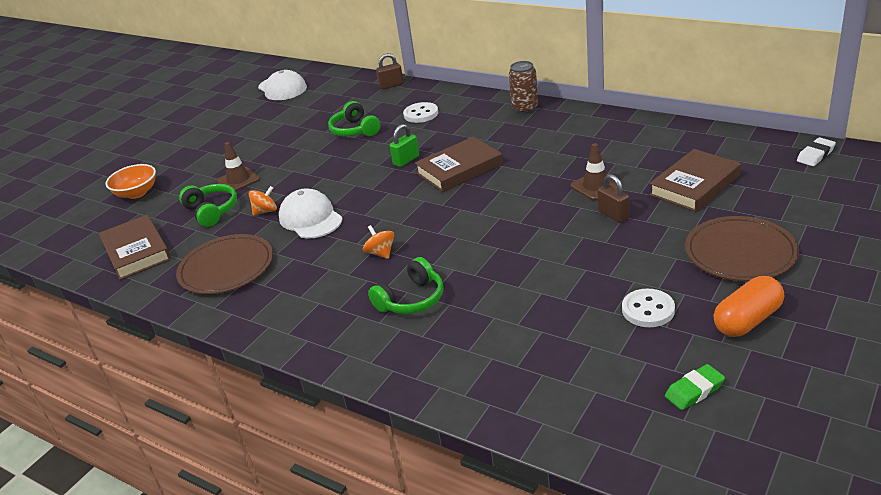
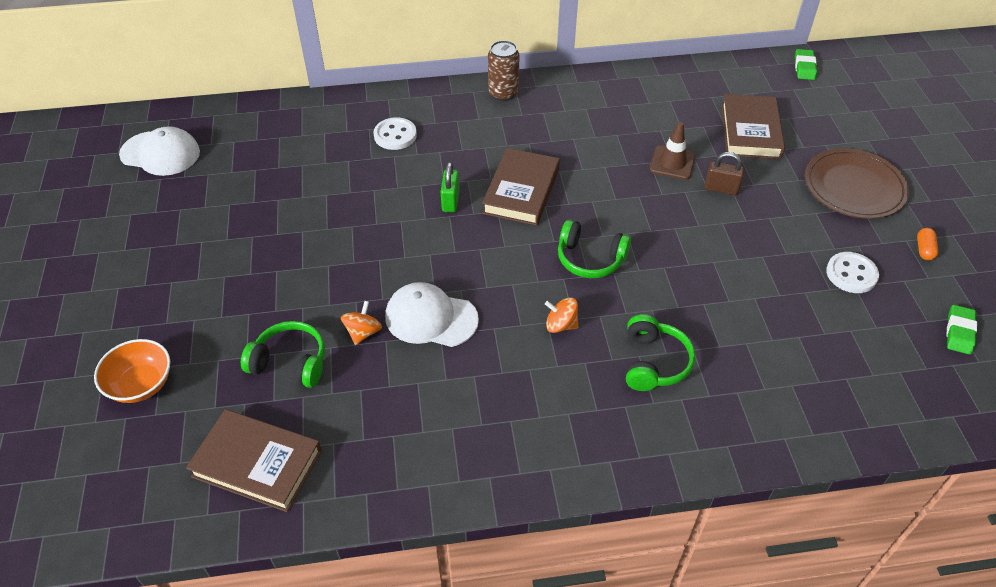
camera: 45 degrees left, 15 degrees up
(226, 268) = (409, 426): brown plate -> none
(238, 180) = (271, 306): brown traffic cone -> none
(355, 130) = (340, 183): green headphones -> green headphones (590, 259)
(391, 85) = (310, 107): brown padlock -> none
(747, 320) = (924, 249): orange capsule -> orange capsule, size x0.50
(815, 155) = (804, 67): white eraser -> green eraser

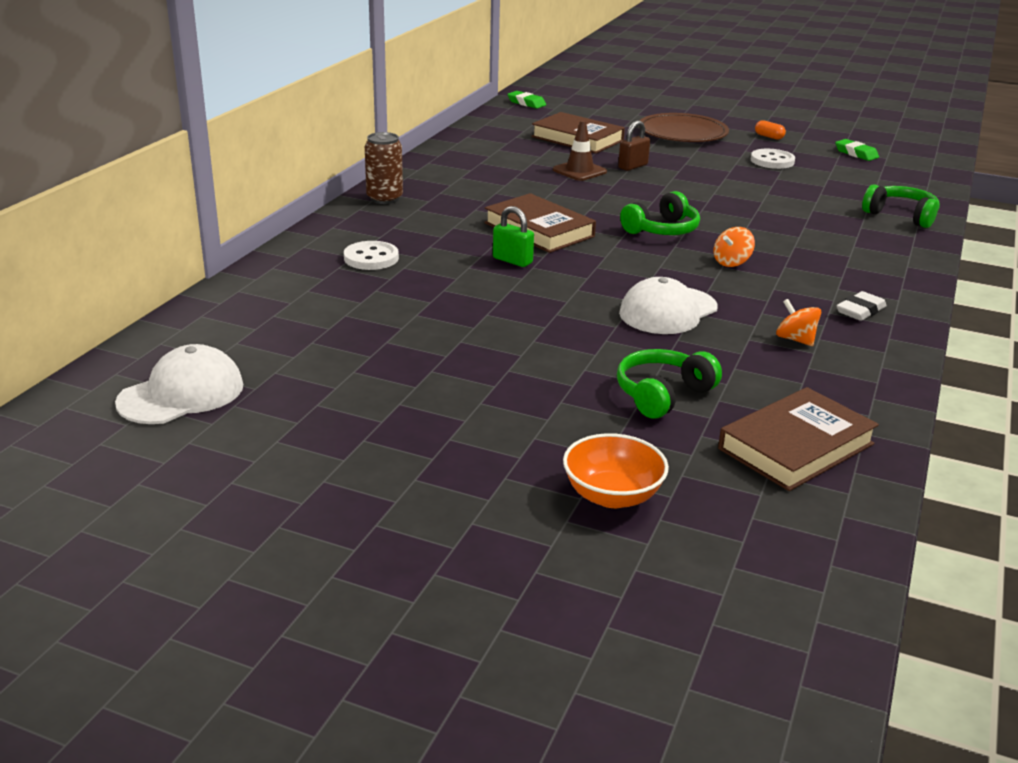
camera: 60 degrees left, 20 degrees down
(363, 332) = (655, 347): orange spinning top -> orange spinning top (795, 339)
(530, 442) = (860, 311): none -> white eraser
(654, 362) = (806, 243): green headphones -> green headphones (901, 216)

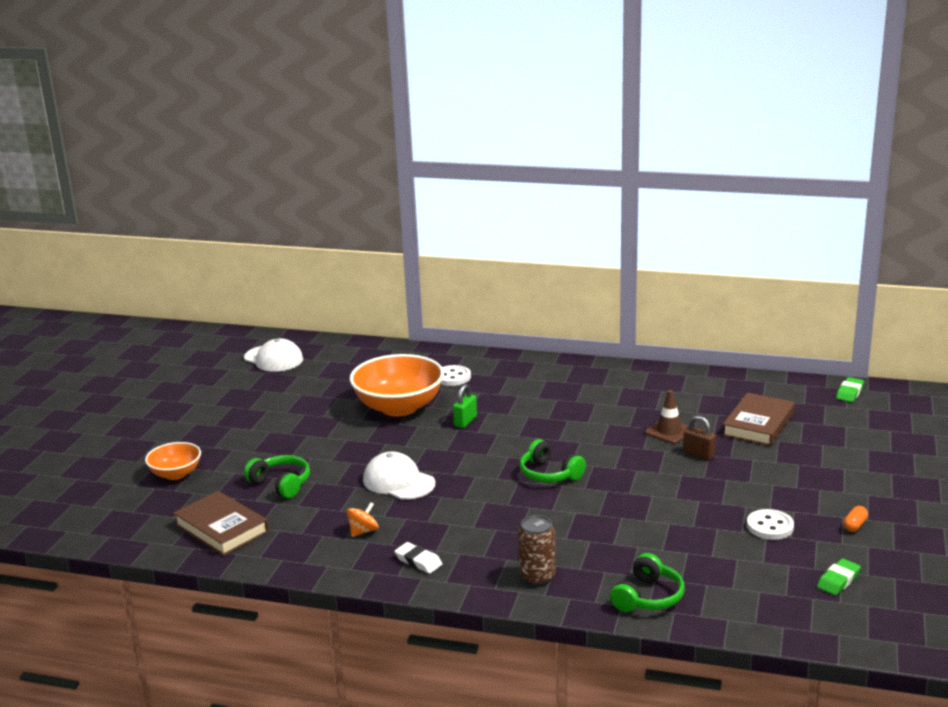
camera: 85 degrees right, 5 degrees down
(384, 198) = (559, 367): brown can -> brown can (537, 577)
(447, 298) = (399, 407): none -> orange bowl
(539, 230) = (526, 426): brown book -> none
(682, 133) = (824, 475): brown plate -> none
(731, 262) = (494, 505): orange spinning top -> none

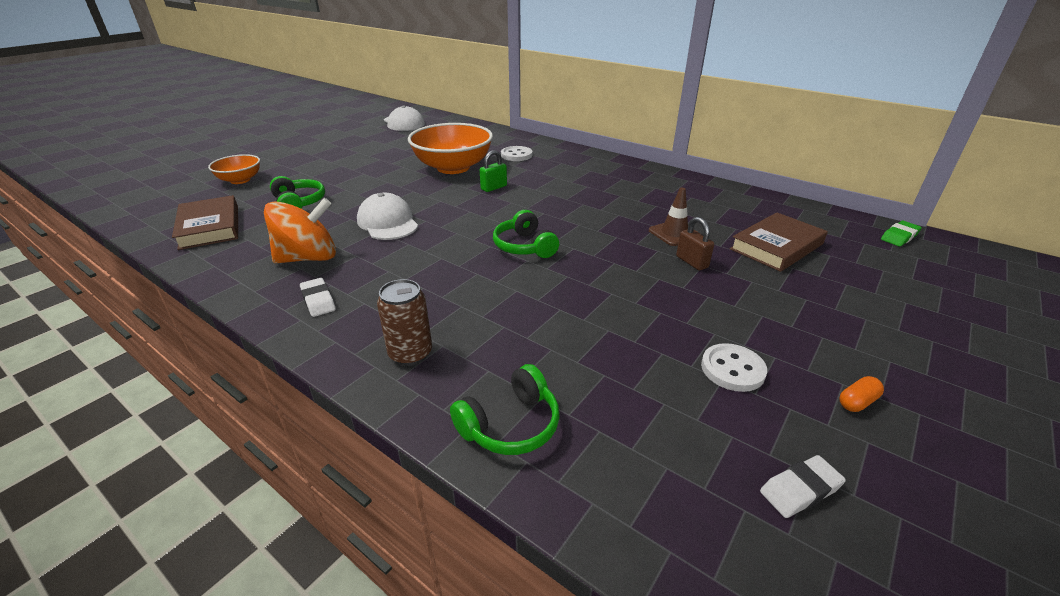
camera: 20 degrees right, 10 degrees up
(363, 531) = (308, 258): orange spinning top -> orange spinning top, size x2.09
(838, 580) = (800, 490): green eraser -> white eraser

